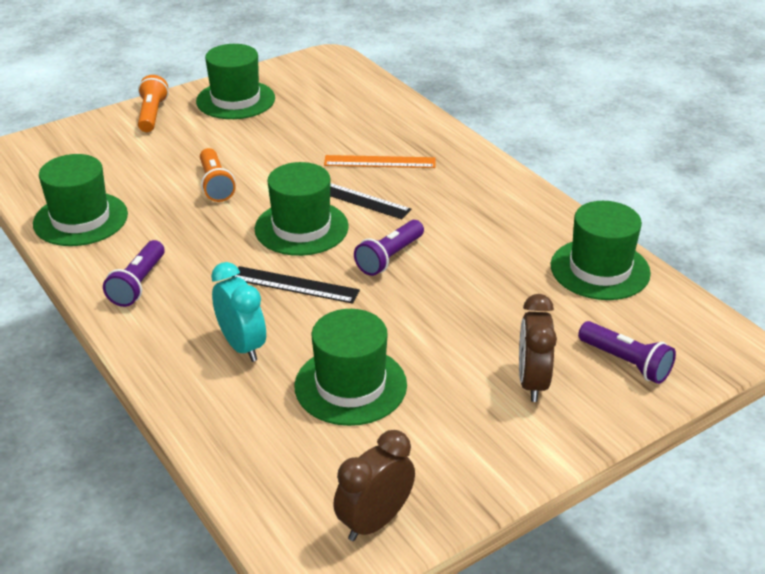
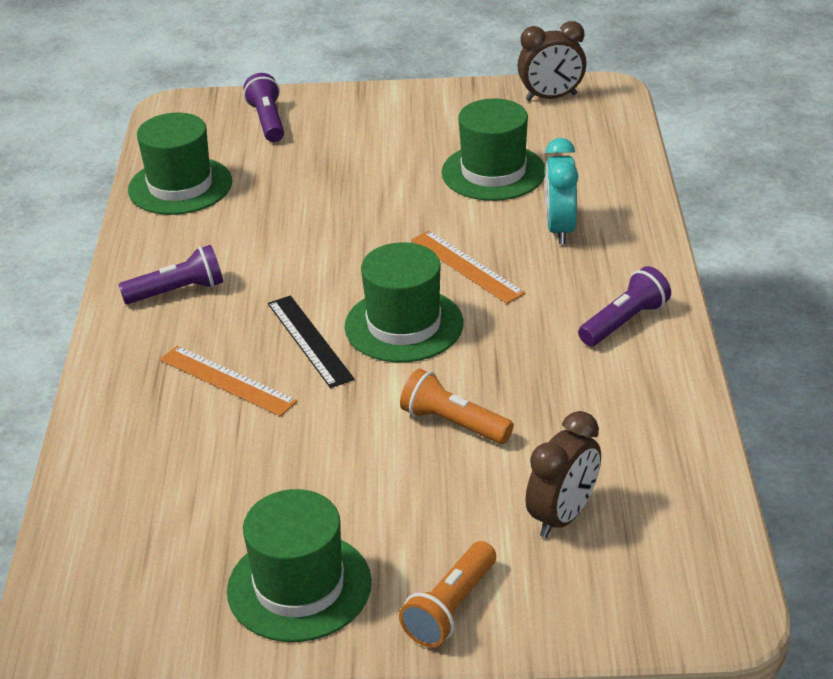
camera: 145 degrees left, 0 degrees up
(80, 219) = (653, 434): green hat -> none
(215, 185) = (453, 423): orange flashlight -> orange flashlight turned 75 degrees counterclockwise
(294, 285) = (466, 266): black ruler -> orange ruler
(389, 257) = (349, 261): purple flashlight -> purple flashlight (178, 291)
(532, 382) = (353, 131): brown clock -> brown clock (563, 516)

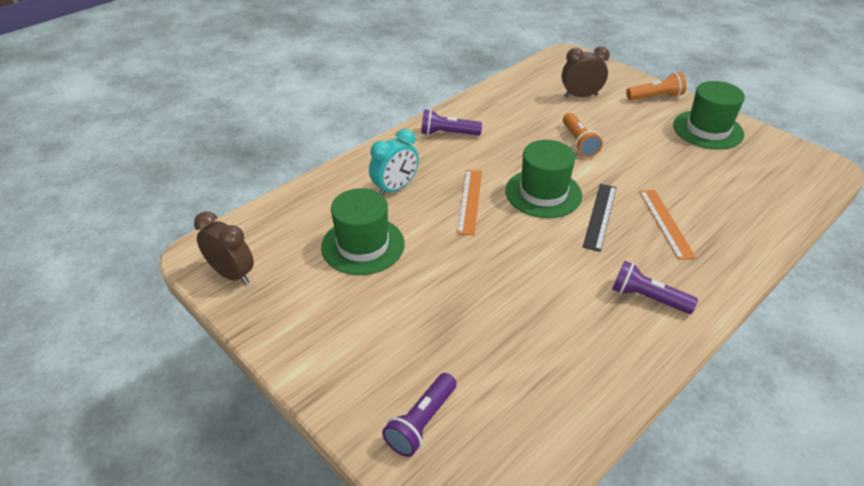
camera: 135 degrees left, 5 degrees up
(180, 186) = (563, 399): green hat -> none

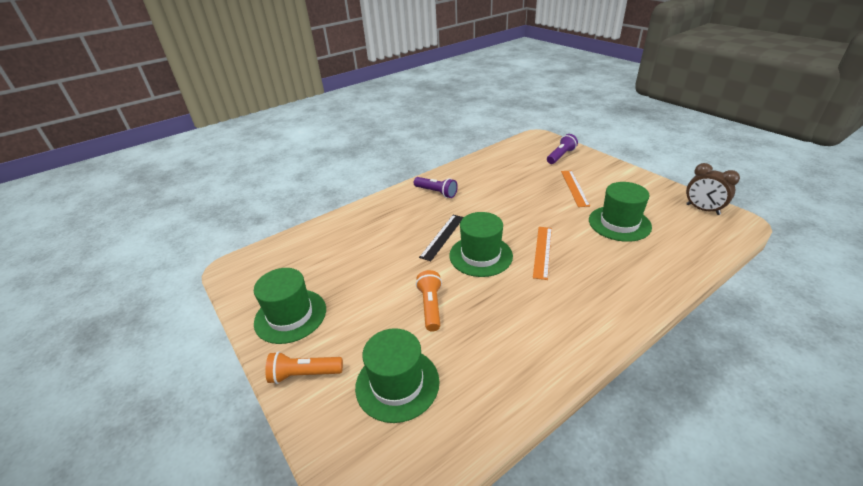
camera: 170 degrees left, 5 degrees down
(395, 188) = (610, 265): turquoise clock -> none
(448, 134) = (570, 327): purple flashlight -> none
(580, 96) = (397, 384): brown clock -> green hat
(665, 223) = (398, 230): orange ruler -> orange ruler (574, 188)

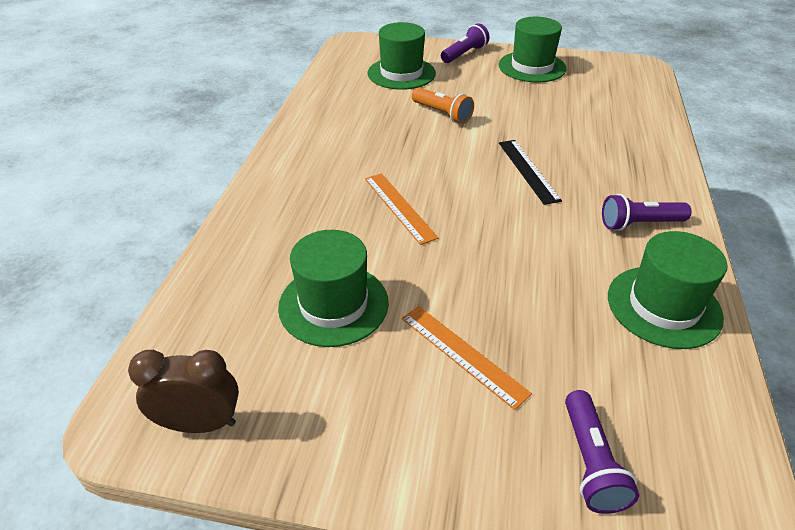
camera: 135 degrees right, 5 degrees up
(304, 374) = (464, 54): orange flashlight -> purple flashlight
(480, 255) = (459, 171): green hat -> green hat (663, 306)

